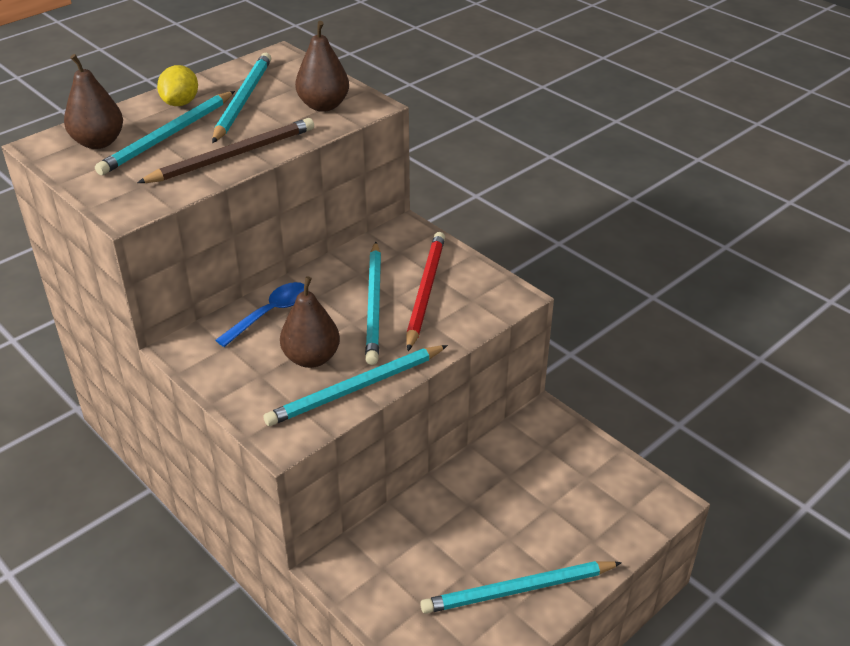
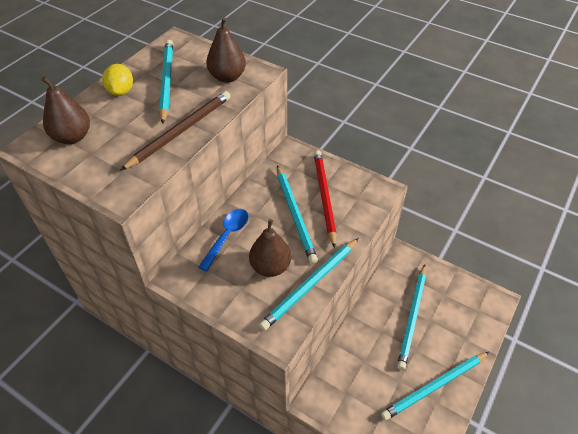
camera: 15 degrees left, 10 degrees up
(168, 136) = (124, 122): turquoise pencil -> turquoise pencil (412, 317)

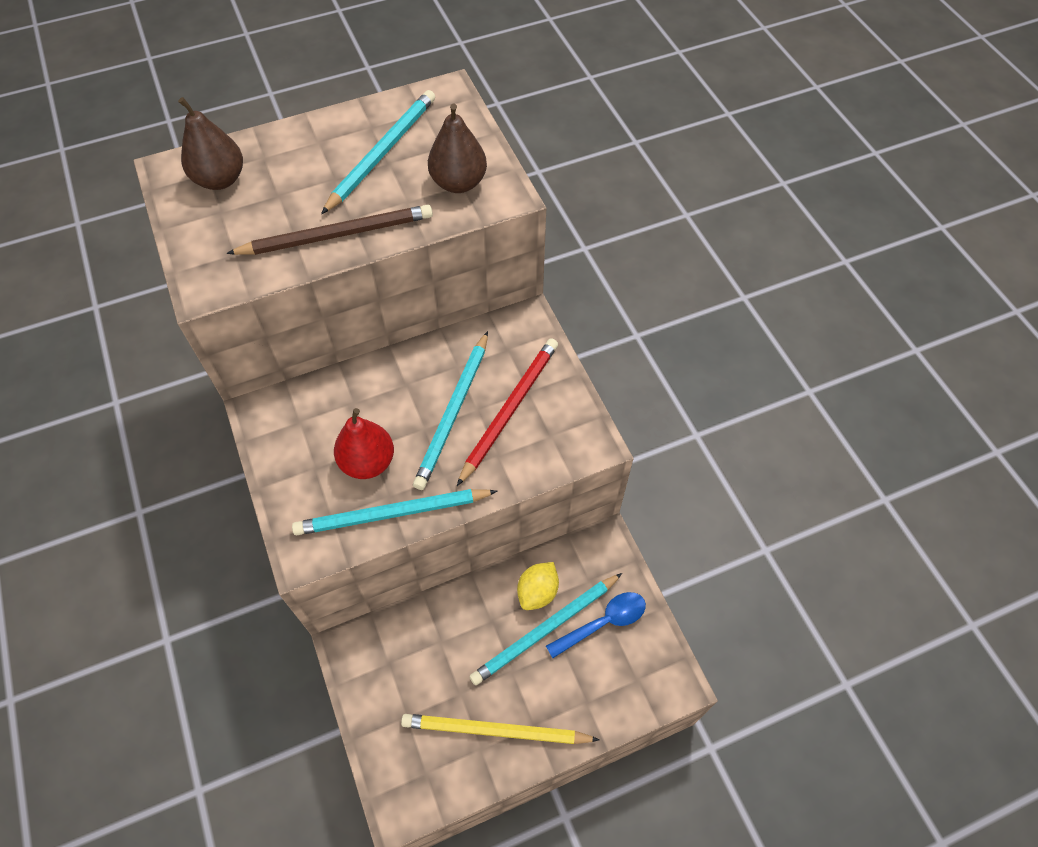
camera: 35 degrees right, 10 degrees up
(121, 91) = (320, 141): yellow lemon -> yellow lemon (537, 592)
(227, 236) = (353, 393): blue spoon -> blue spoon (603, 622)
(270, 267) = (368, 462): brown pear -> red pear
(435, 386) = (496, 731): turquoise pencil -> yellow pencil

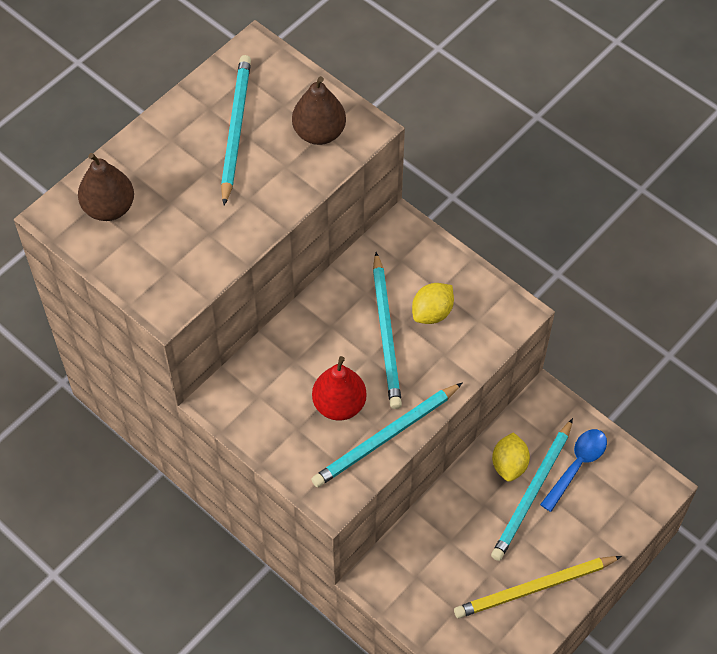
camera: 25 degrees left, 0 degrees up
(336, 235) = (245, 219): brown pencil -> none
(509, 410) = (432, 313): red pencil -> yellow lemon

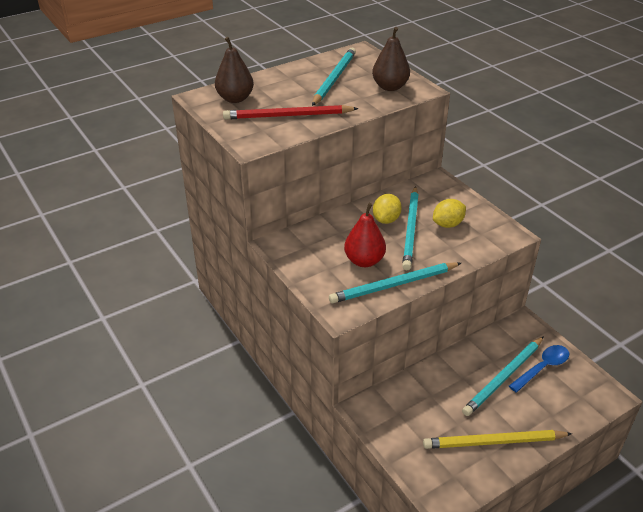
camera: 15 degrees right, 20 degrees down
(196, 231) = (288, 116): none -> red pencil
(509, 465) = (488, 356): yellow lemon -> yellow lemon (386, 219)

